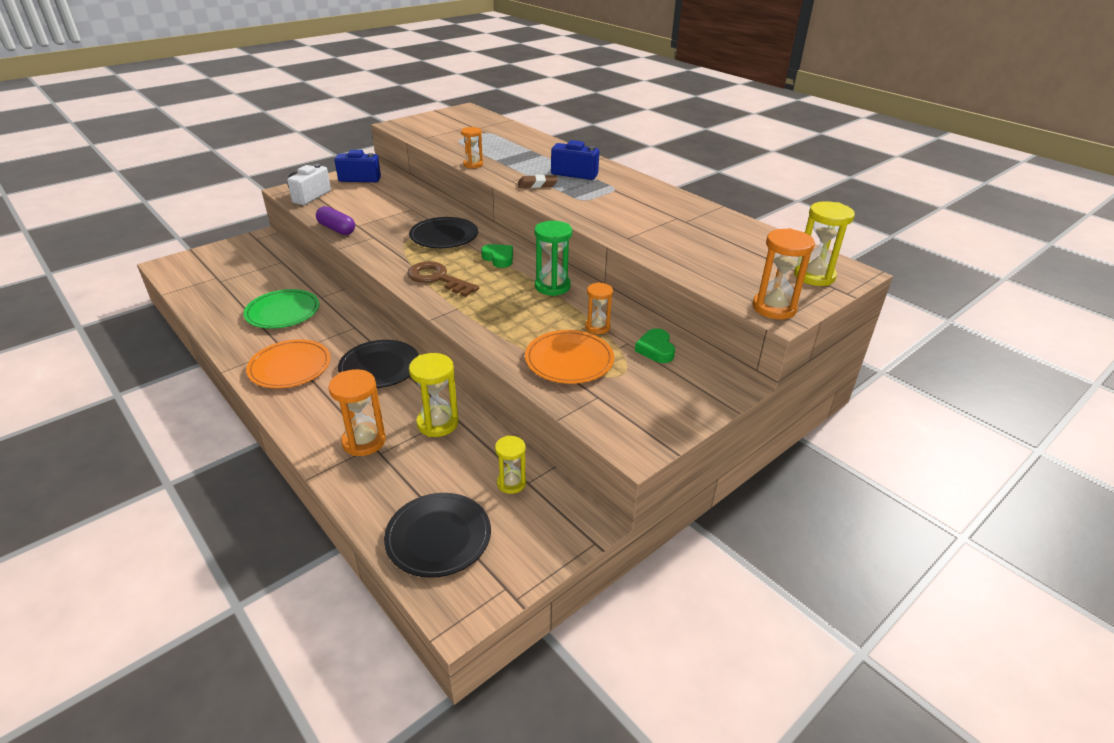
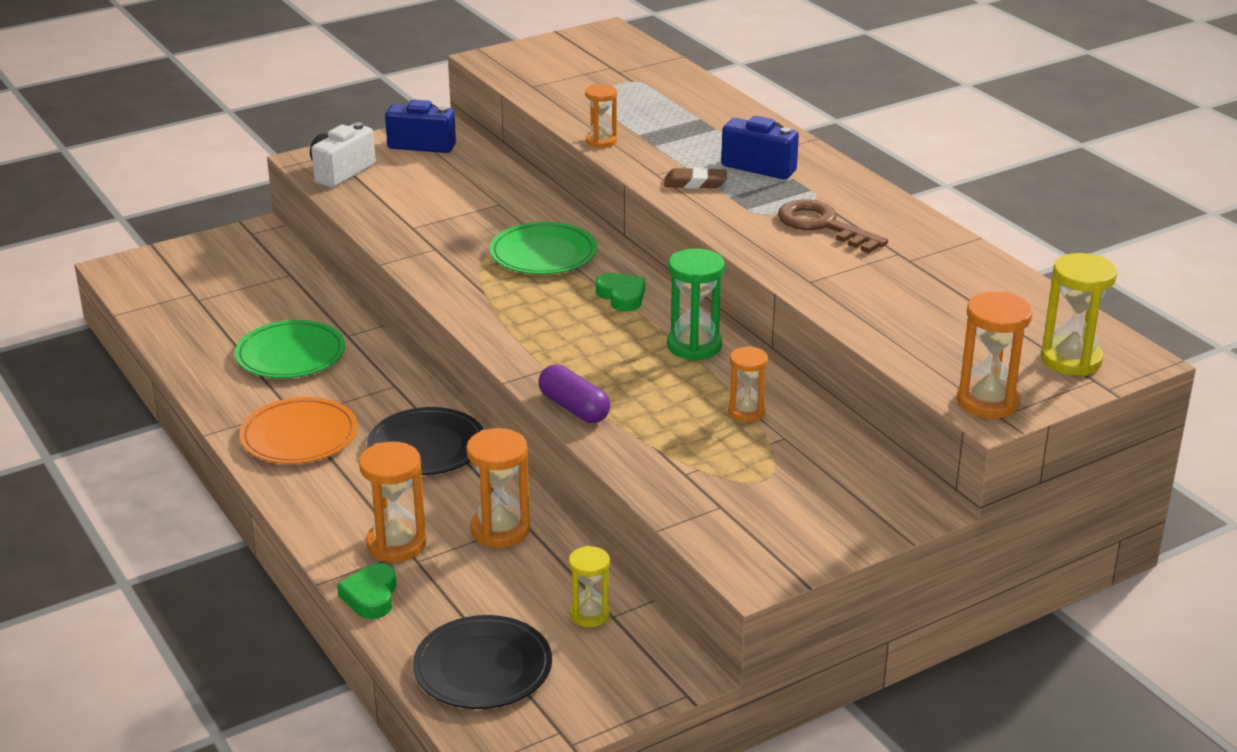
camera: 10 degrees right, 5 degrees down
(337, 229) = (380, 232): purple capsule -> purple capsule (574, 408)
(437, 278) = (523, 321): brown key -> brown key (822, 225)
(437, 423) = (500, 530): yellow hourglass -> orange hourglass
(444, 236) = (543, 254): black plate -> green plate
(569, 360) = (693, 454): orange plate -> none
(656, 349) = (823, 450): green heart -> green heart (371, 596)

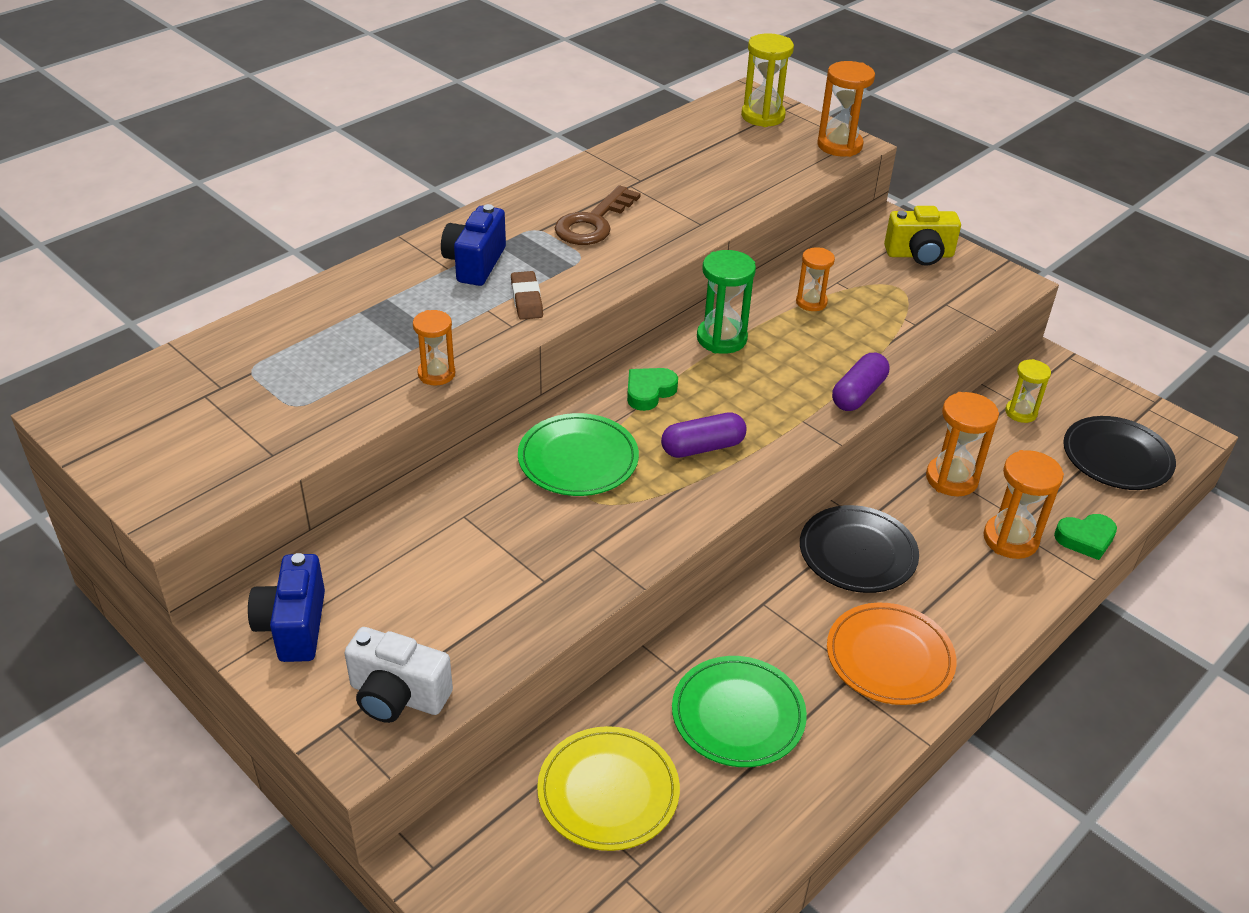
camera: 105 degrees left, 10 degrees up
(262, 295) = (608, 791): none -> yellow plate
(531, 311) = (702, 447): none -> purple capsule
(833, 513) = (919, 255): none -> yellow camera

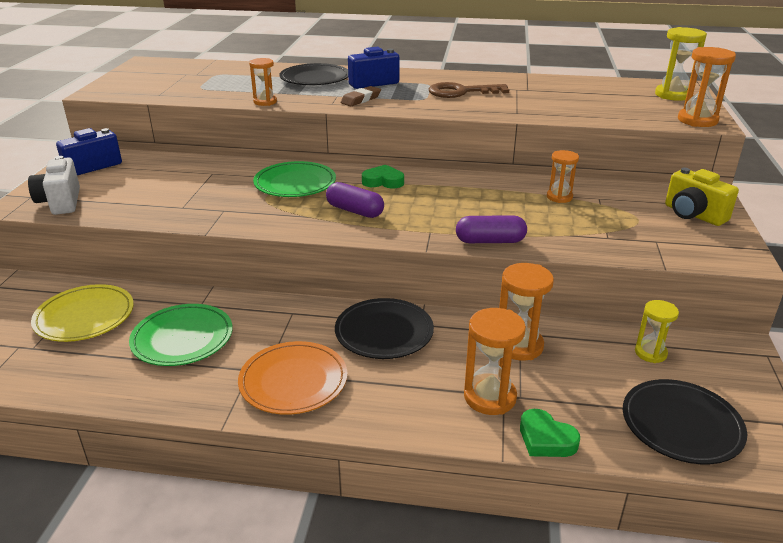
camera: 55 degrees right, 10 degrees down
(394, 296) = (315, 78): none -> black plate
(721, 338) = (469, 184): green hourglass -> none

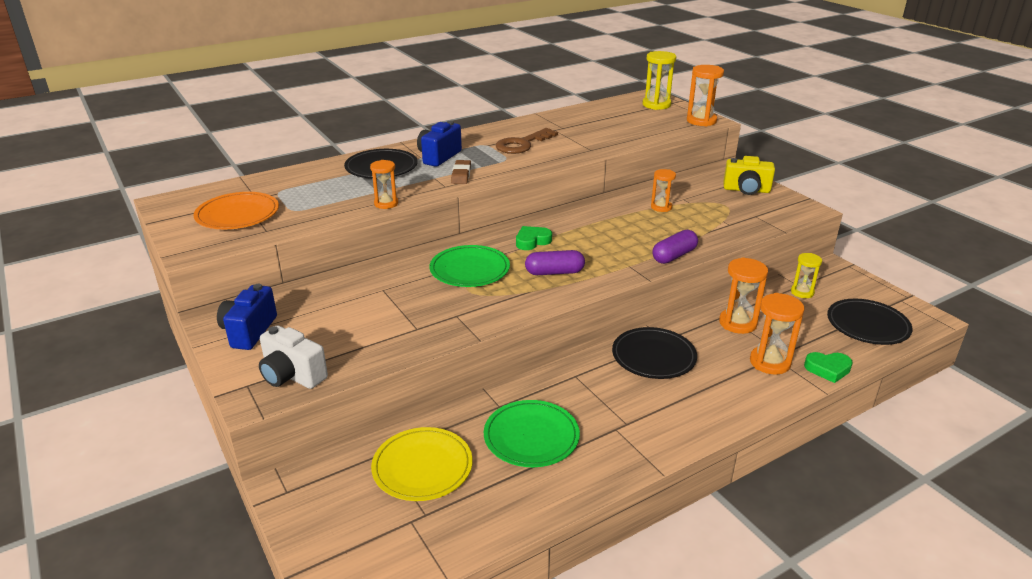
camera: 40 degrees left, 0 degrees up
(293, 381) = (654, 419): orange plate -> orange plate (237, 214)

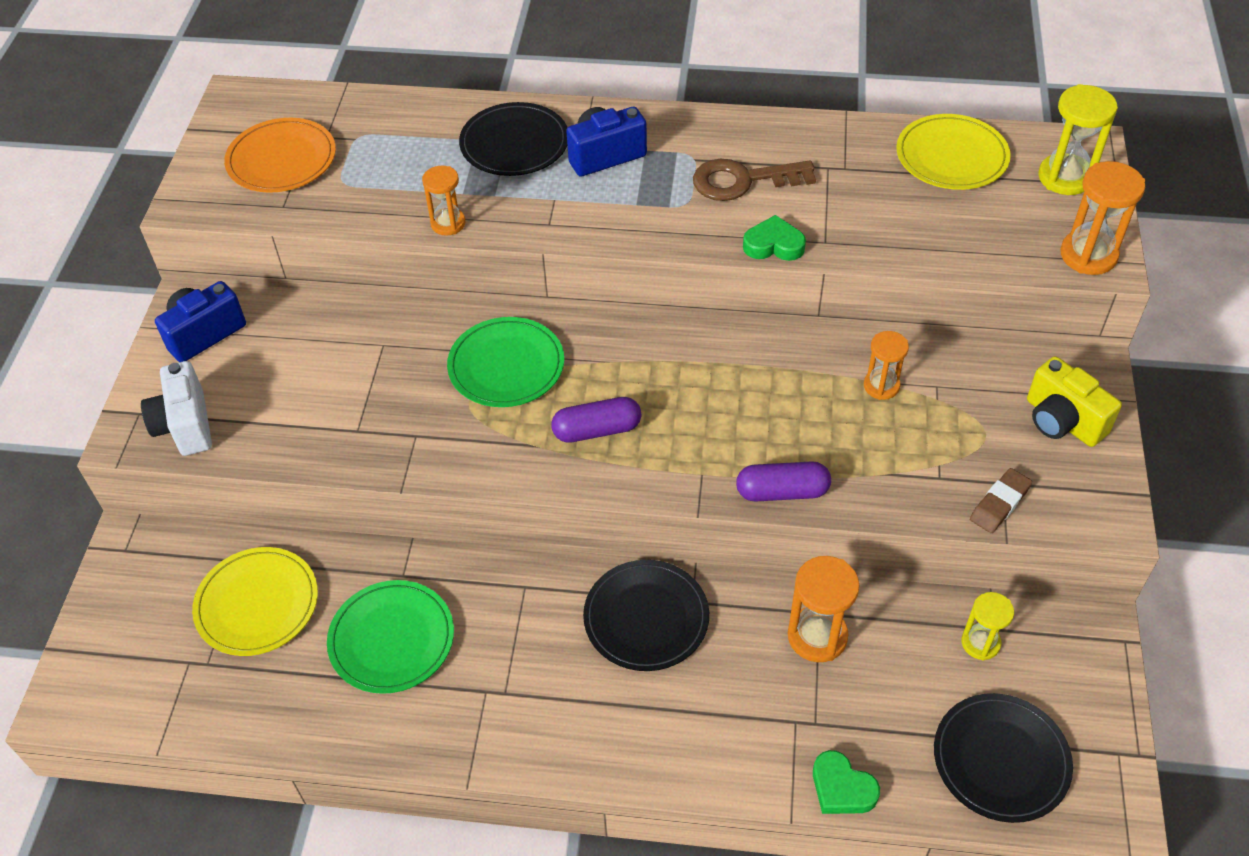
camera: 40 degrees right, 20 degrees up
(461, 175) = (591, 210): brown eraser -> brown eraser (999, 504)
(532, 241) = (632, 356): green heart -> green heart (773, 245)
(554, 272) = (597, 430): purple capsule -> purple capsule turned 45 degrees counterclockwise
(602, 112) = (951, 156): none -> yellow plate
(770, 362) = (778, 725): orange hourglass -> none

